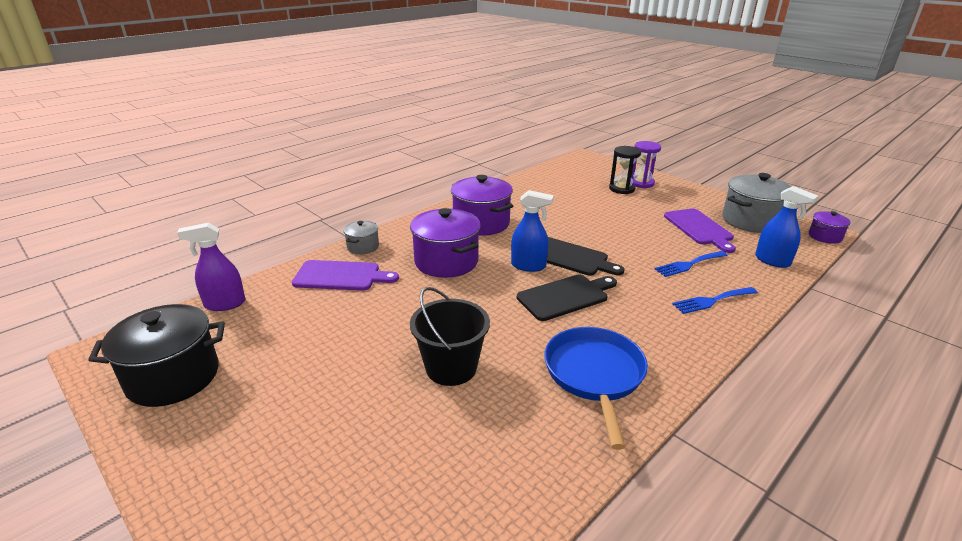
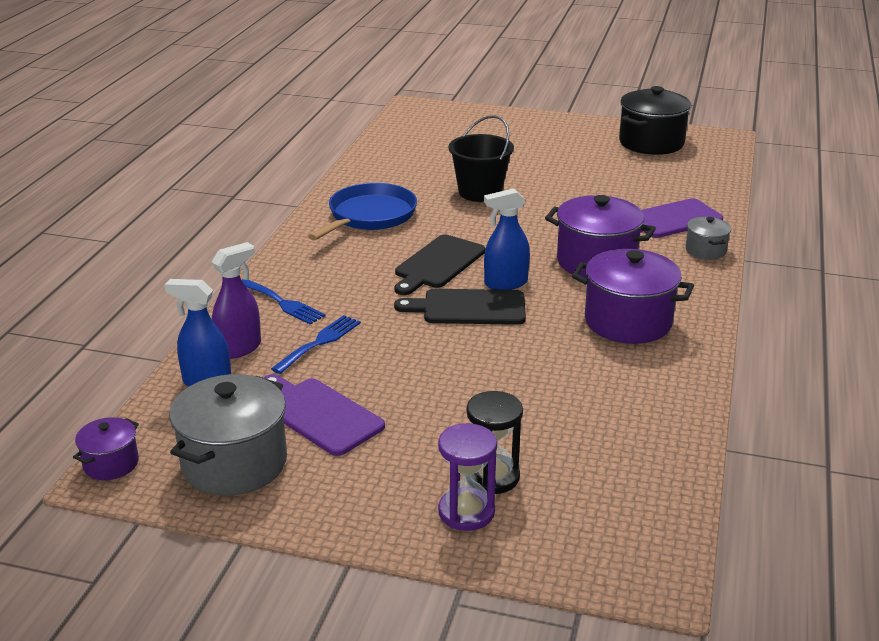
camera: 150 degrees right, 0 degrees up
(224, 304) = (715, 177): purple spray bottle -> purple spray bottle (239, 348)
(594, 375) = (369, 216): blue pan -> blue pan turned 120 degrees counterclockwise
(712, 301) = (283, 303): blue fork -> blue fork turned 90 degrees clockwise

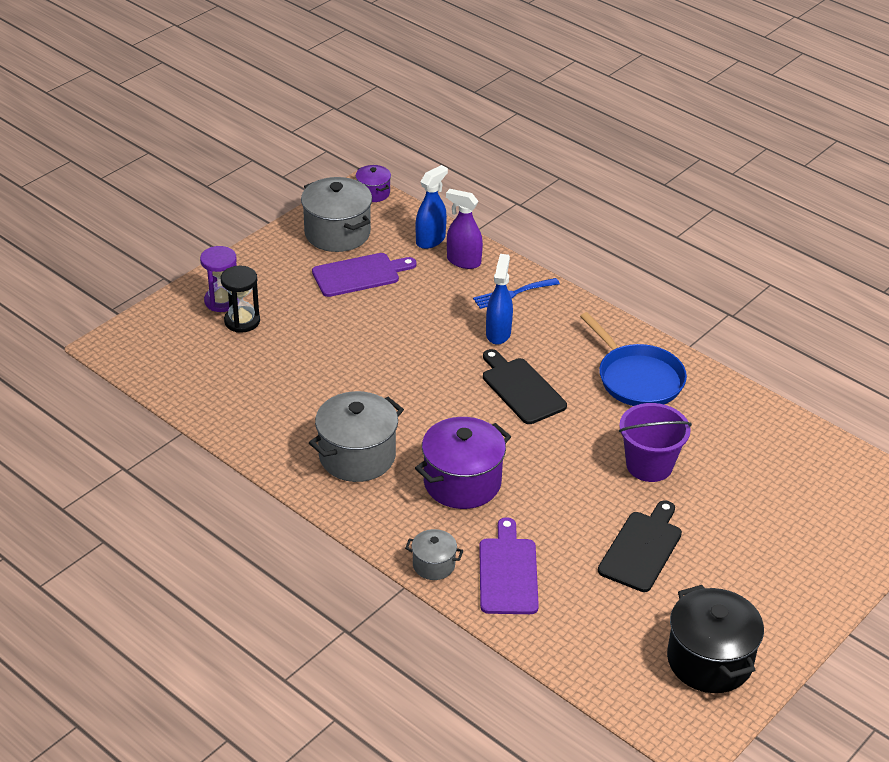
camera: 115 degrees right, 10 degrees up
(239, 348) = (463, 261): purple spray bottle -> purple spray bottle turned 135 degrees clockwise
(319, 342) = (445, 296): blue fork -> none
(468, 308) = (440, 381): black cutting board -> black cutting board (642, 548)
(480, 192) = (649, 465): black bucket -> purple bucket
(505, 283) = (463, 414): blue spray bottle -> blue spray bottle (498, 333)
(628, 322) = (357, 456): purple pot -> grey pot

